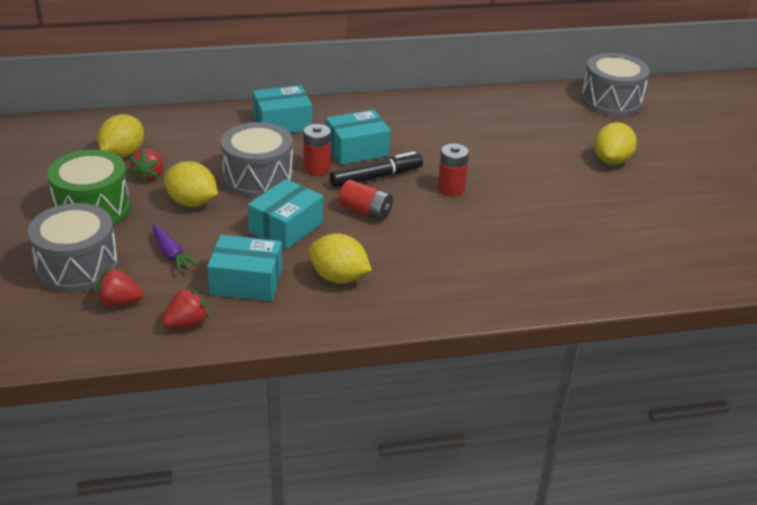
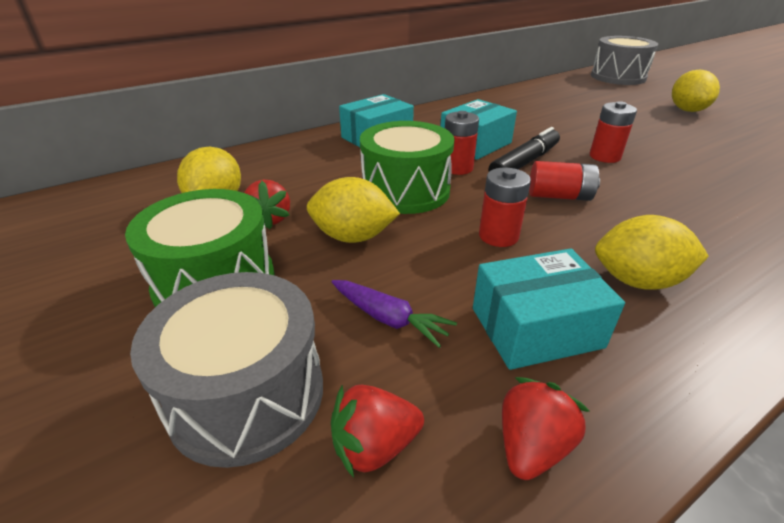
camera: 20 degrees left, 0 degrees up
(258, 178) = (405, 191): grey drum -> green drum
(286, 227) = (498, 236): turquoise box -> red battery

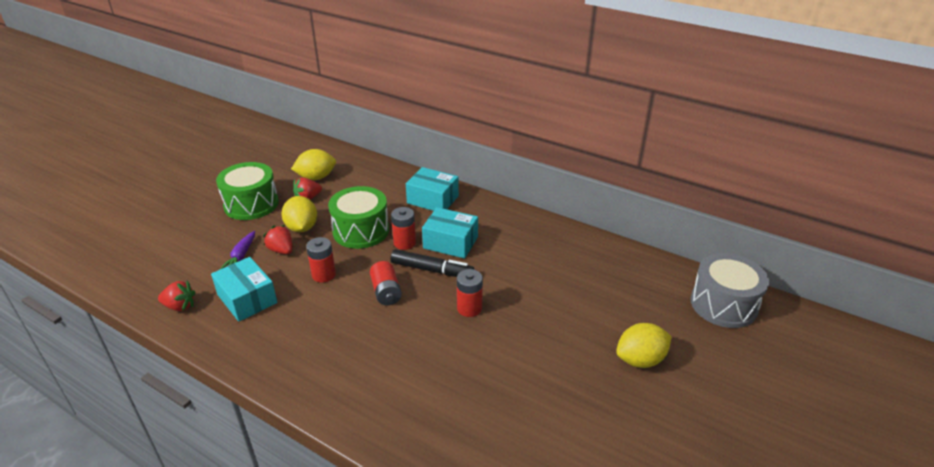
camera: 65 degrees right, 0 degrees up
(247, 394) = (191, 236): grey drum -> none
(374, 446) = (174, 270): red strawberry -> red strawberry (281, 250)
(637, 281) = (297, 330): yellow lemon -> none

